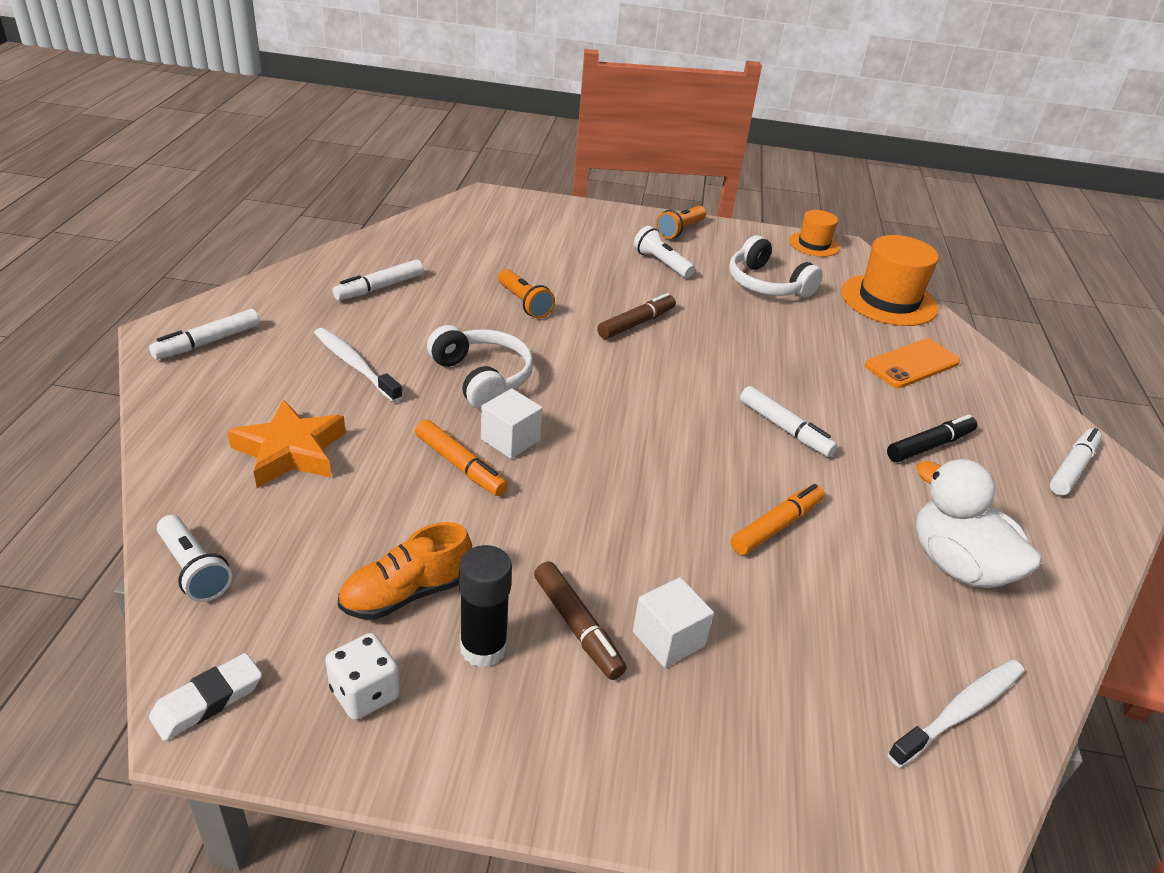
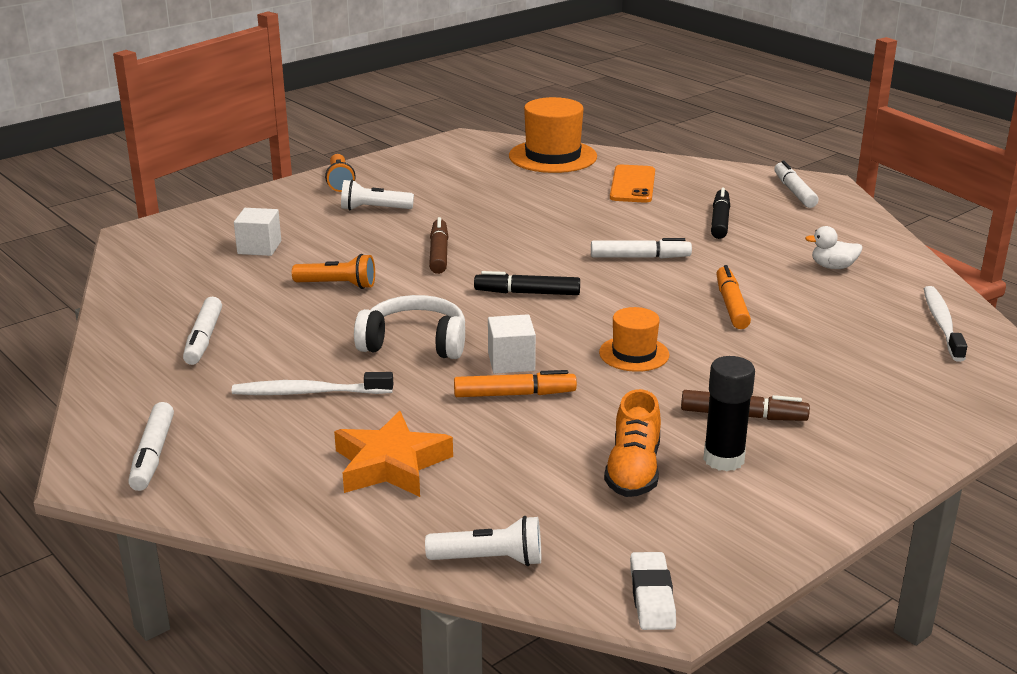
camera: 45 degrees left, 10 degrees down
(365, 693) = (716, 523): white dice -> none
(634, 396) = (527, 293): none -> black marker
(668, 639) = (789, 388): white cube -> white cube (259, 247)
(767, 284) = (467, 185): white headphones -> none
(814, 244) = (444, 146): orange hat -> orange hat (634, 354)
(957, 565) = (833, 267): white duck -> white duck, size x0.51

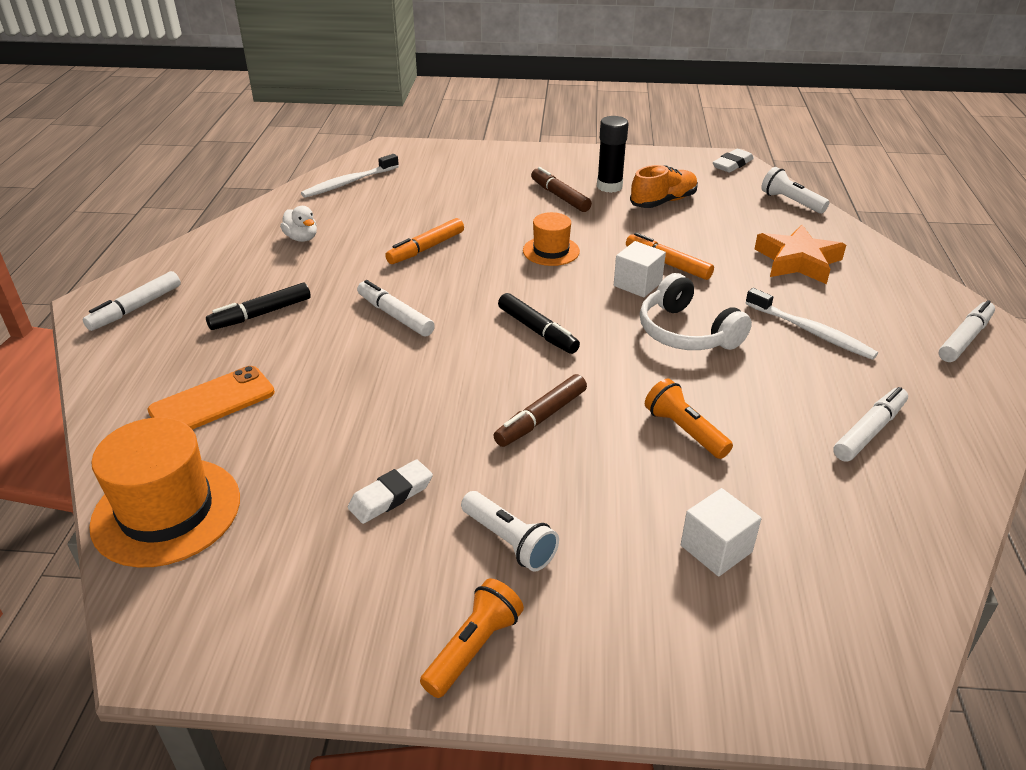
camera: 135 degrees left, 10 degrees up
(462, 198) = (391, 495): none -> white eraser

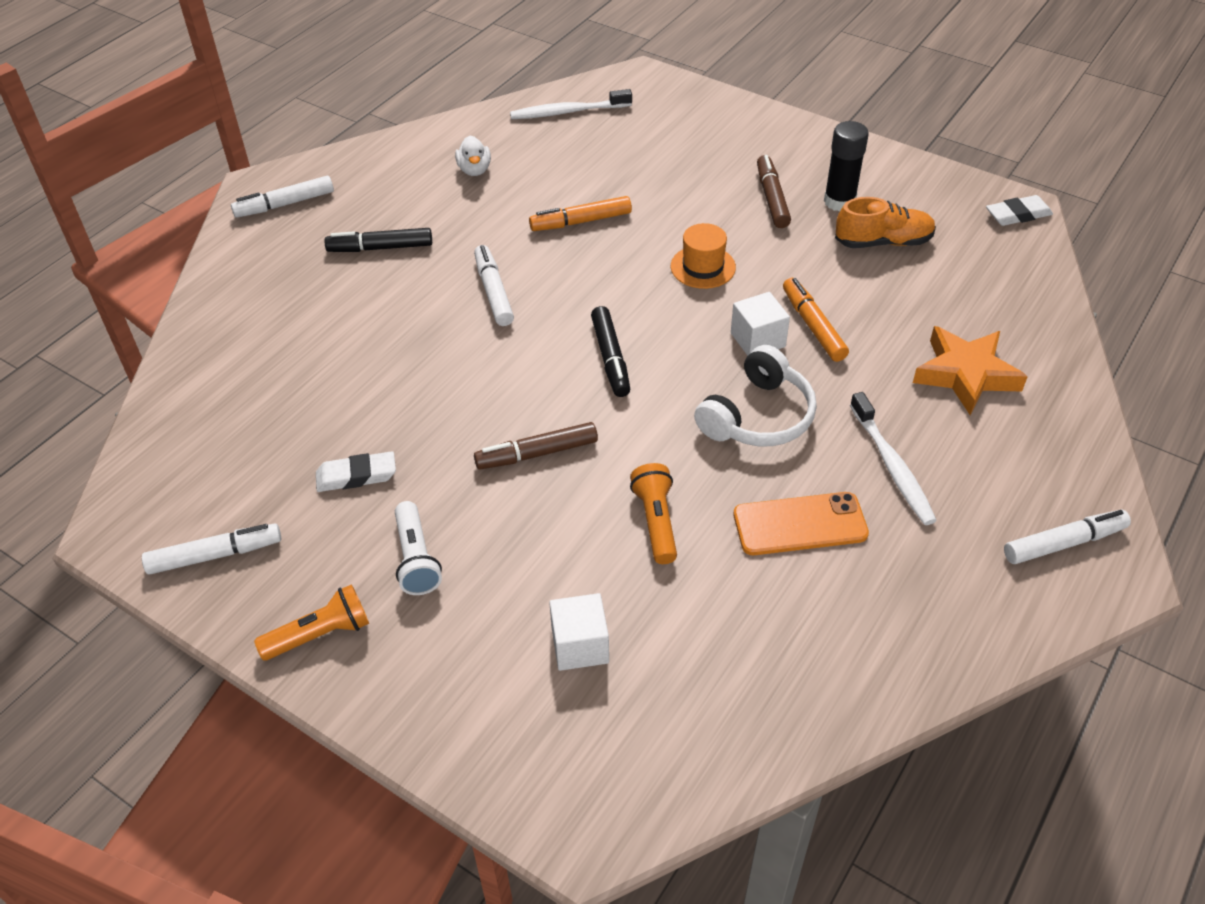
camera: 30 degrees right, 10 degrees up
(166, 511) = (187, 417): orange hat -> none
(212, 402) = (283, 327): orange phone -> orange phone (800, 524)
(687, 332) = (757, 416): white headphones -> white headphones turned 135 degrees counterclockwise
(790, 202) = (1038, 292): white flashlight -> none
(869, 431) = (839, 600): white marker -> white marker (215, 555)

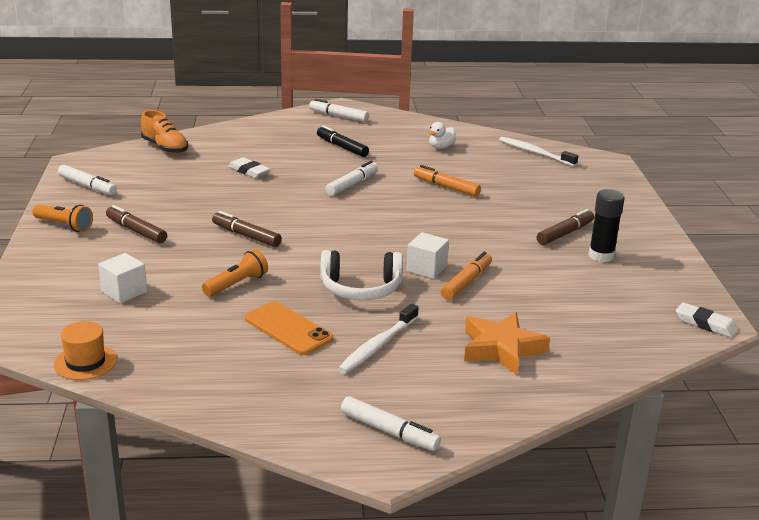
camera: 50 degrees right, 20 degrees down
(356, 476) = (174, 198): white eraser -> white eraser (249, 171)
(416, 559) = (136, 231): white flashlight -> brown marker
(610, 358) = (347, 231): black marker -> none
(703, 267) = (465, 232): orange hat -> orange hat (85, 362)
(883, 242) = (586, 282): orange shoe -> orange shoe (165, 148)

